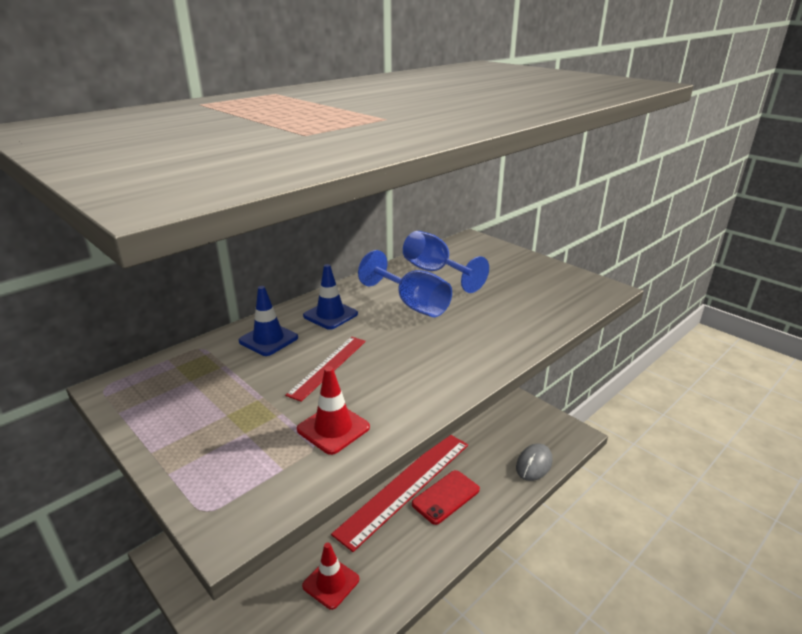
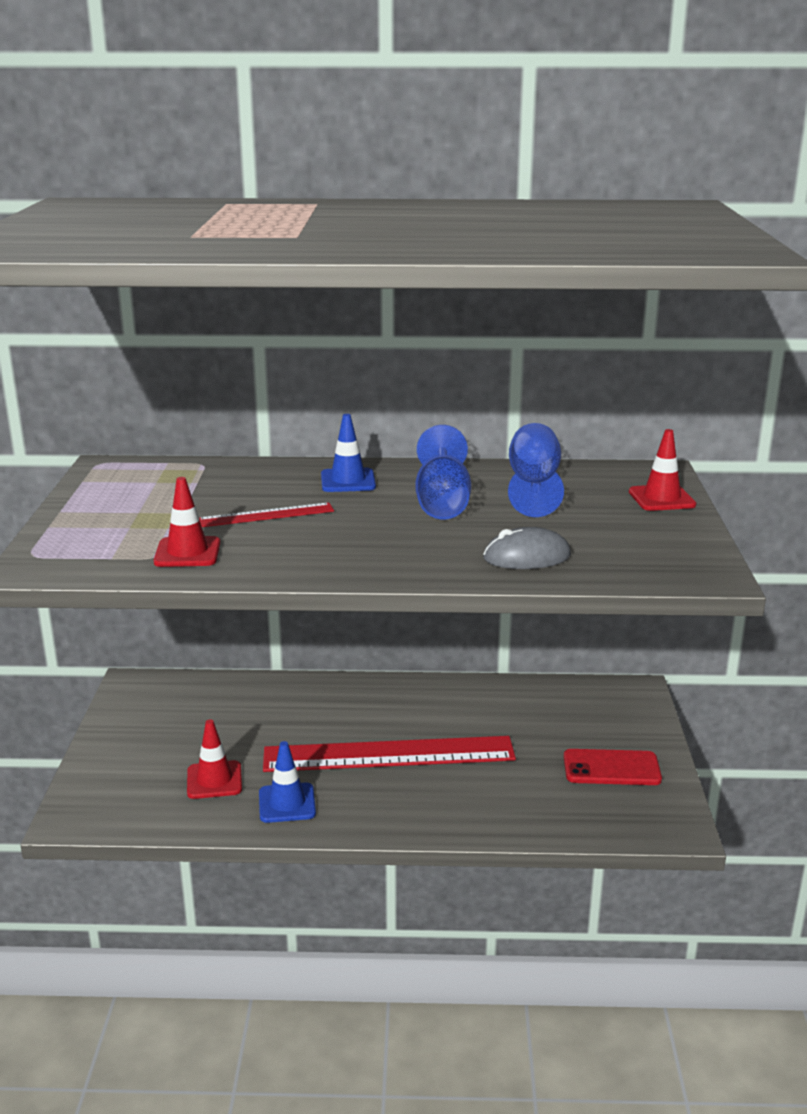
camera: 45 degrees right, 5 degrees down
(268, 339) = (261, 478): blue traffic cone -> blue traffic cone (287, 803)
(446, 497) = (415, 787): red phone -> red phone (611, 768)
(504, 254) = (661, 498): none -> red traffic cone
(534, 464) = (565, 820): grey mouse -> grey mouse (526, 557)

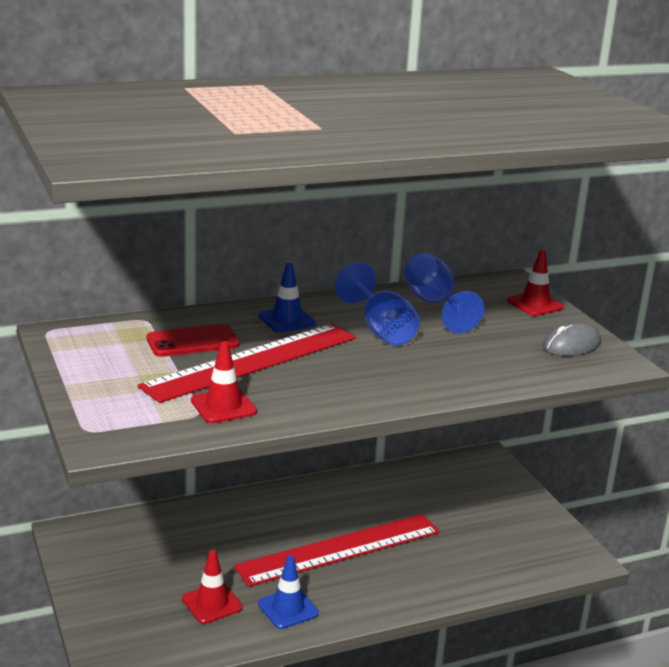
camera: 25 degrees left, 0 degrees up
(266, 515) = (252, 361): red ruler -> red ruler, size x2.04
(526, 557) = (488, 368): grey mouse -> grey mouse (571, 345)
(611, 768) = (512, 524): red phone -> red phone (193, 342)

